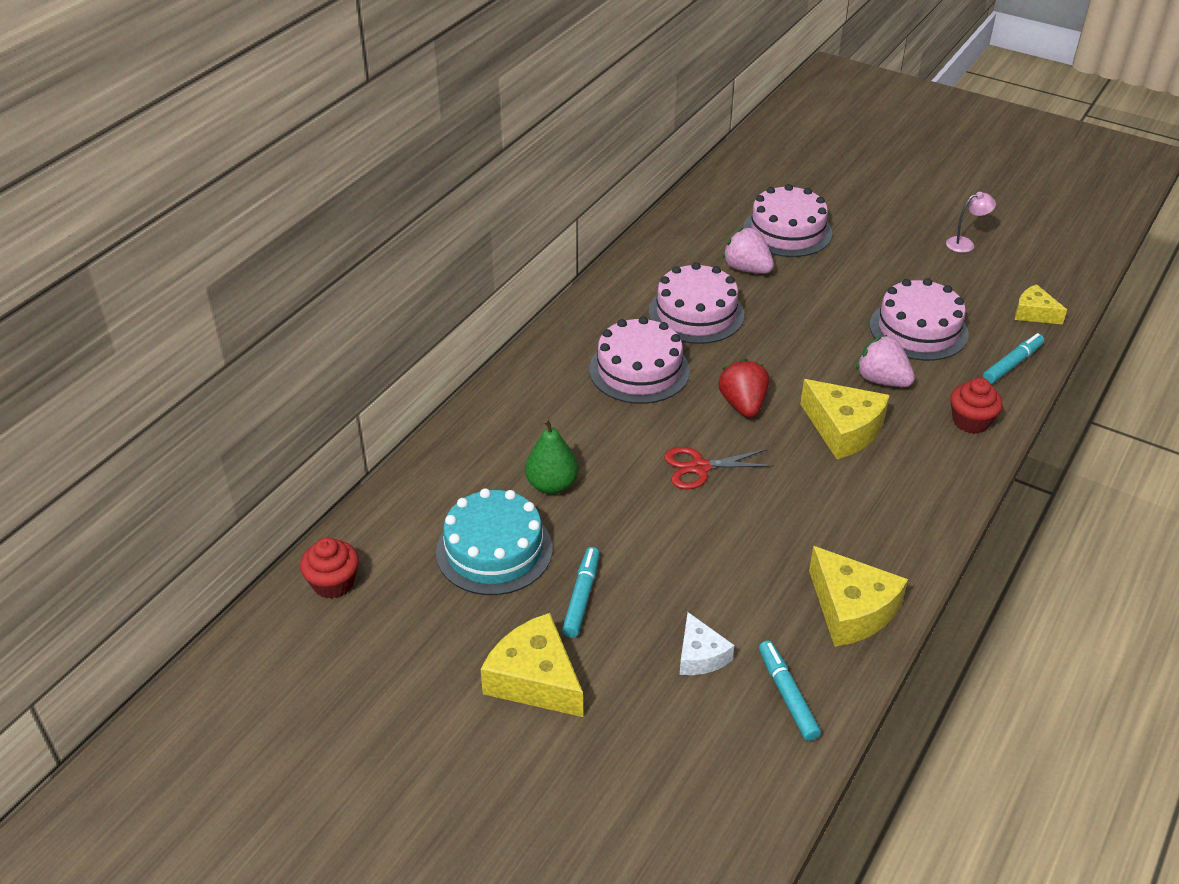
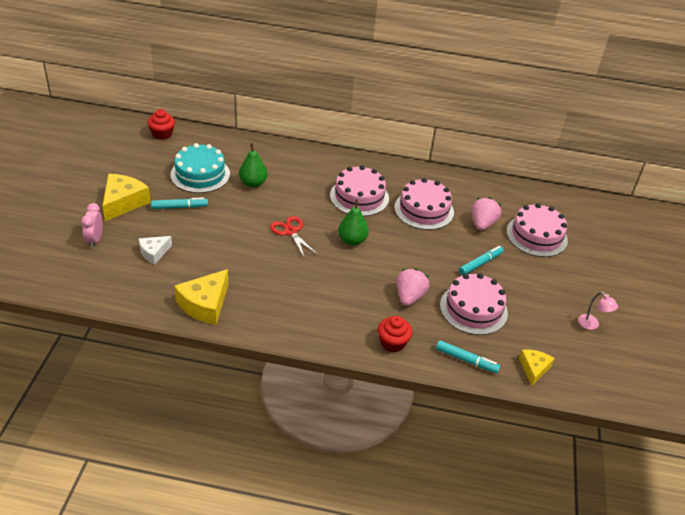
camera: 65 degrees right, 0 degrees up
(635, 740) = (95, 240): none -> pink clock
(743, 405) = (352, 240): red strawberry -> green pear
(787, 695) = (136, 287): turquoise marker -> turquoise marker (480, 263)
(843, 429) = (353, 284): yellow cheese -> none

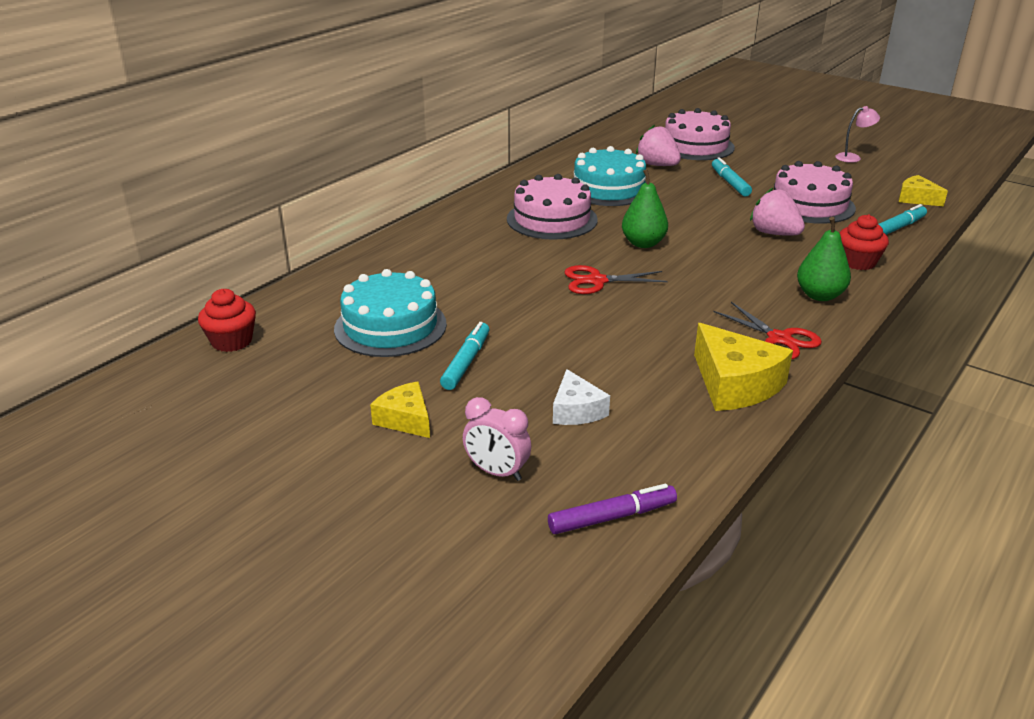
camera: 60 degrees left, 10 degrees down
(75, 281) = (612, 517): none -> purple marker
(123, 202) = (405, 419): yellow cheese -> yellow cheese, size x0.60
(253, 183) = (456, 286): green pear -> green pear (819, 295)
(264, 316) = (779, 339): none -> red scissors
(424, 210) = (608, 188): pink cake -> turquoise cake

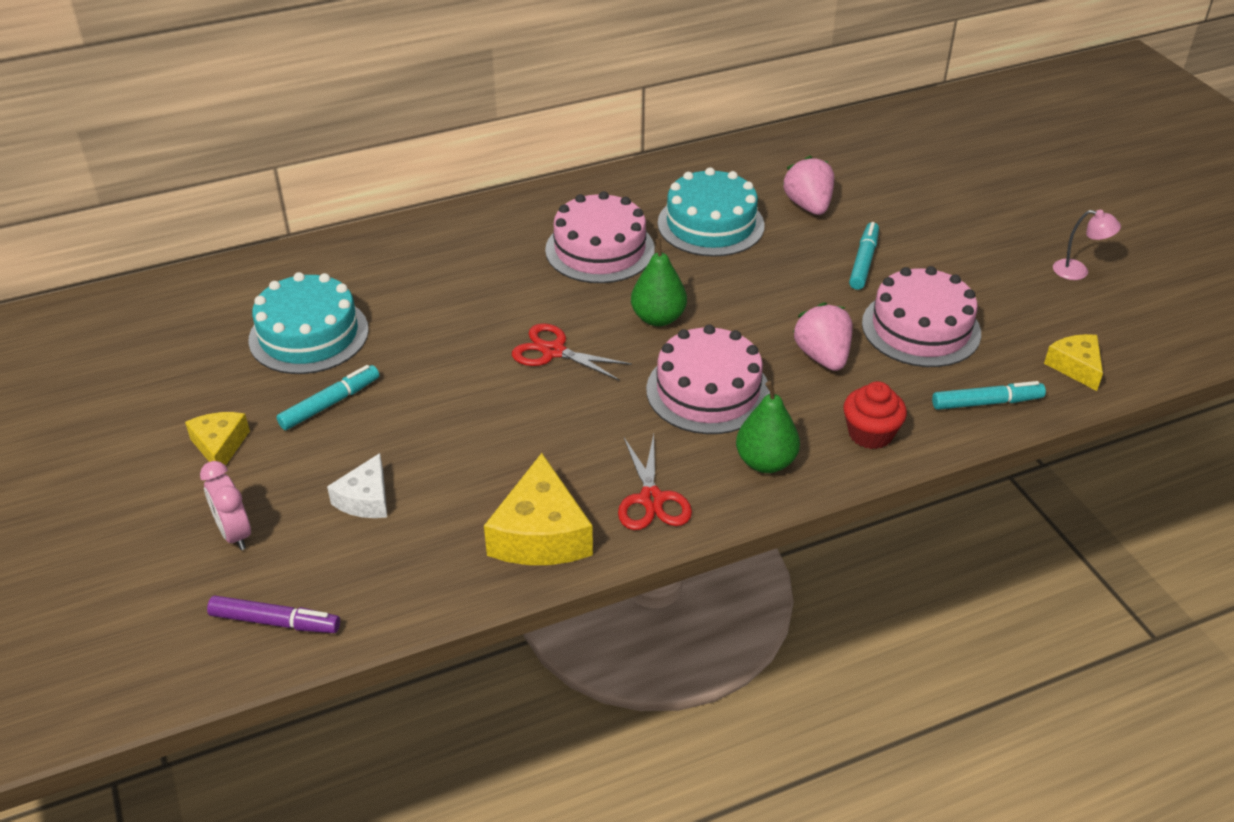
camera: 30 degrees right, 10 degrees up
(232, 341) = (169, 301): red cupcake -> none
(695, 146) = (892, 188): pink cake -> pink cake (708, 391)

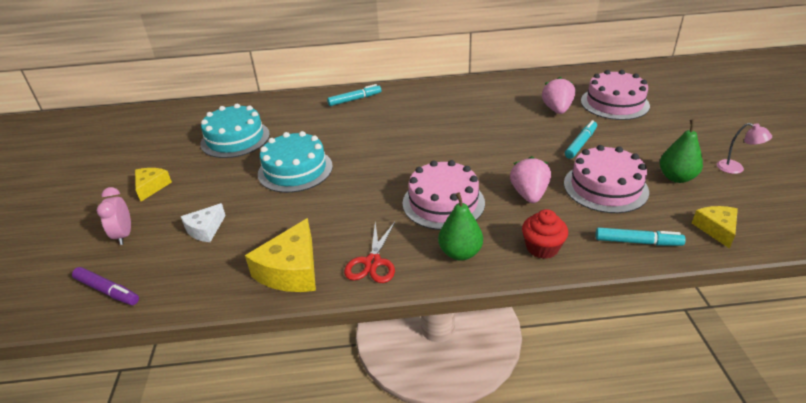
camera: 20 degrees right, 5 degrees down
(330, 403) = (222, 175): turquoise marker -> turquoise marker (355, 99)
(553, 351) = (361, 166): red scissors -> none
(600, 249) = (418, 117): pink cake -> pink cake (614, 103)
(658, 318) = (433, 157): green pear -> green pear (676, 177)
(710, 224) = (491, 112): turquoise cake -> turquoise cake (295, 170)

